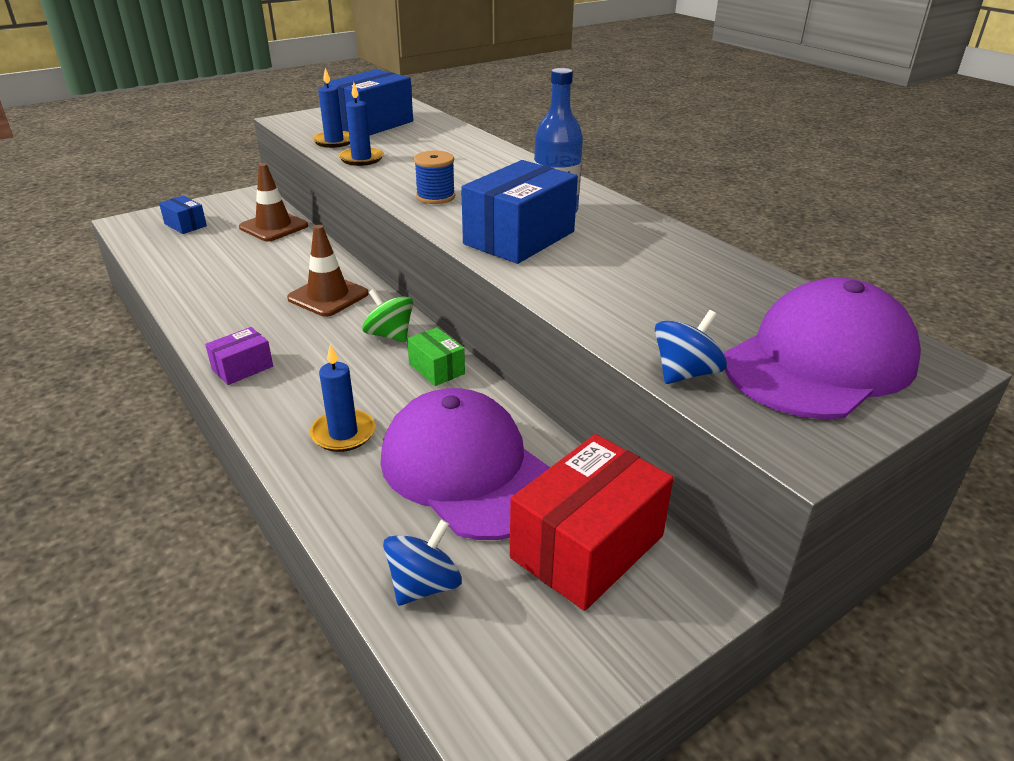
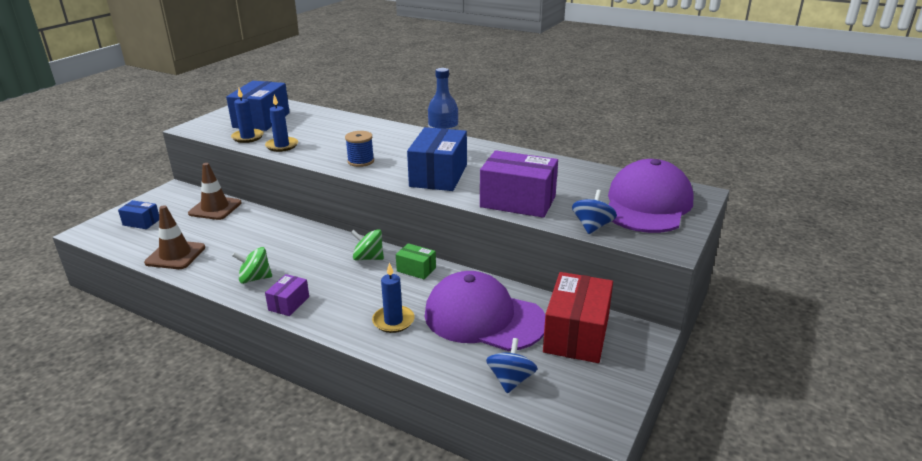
camera: 25 degrees left, 5 degrees down
(235, 324) = (255, 278): none -> green spinning top
(328, 296) = (303, 245): brown traffic cone -> brown traffic cone (175, 255)
(599, 302) = (518, 201): none -> purple box

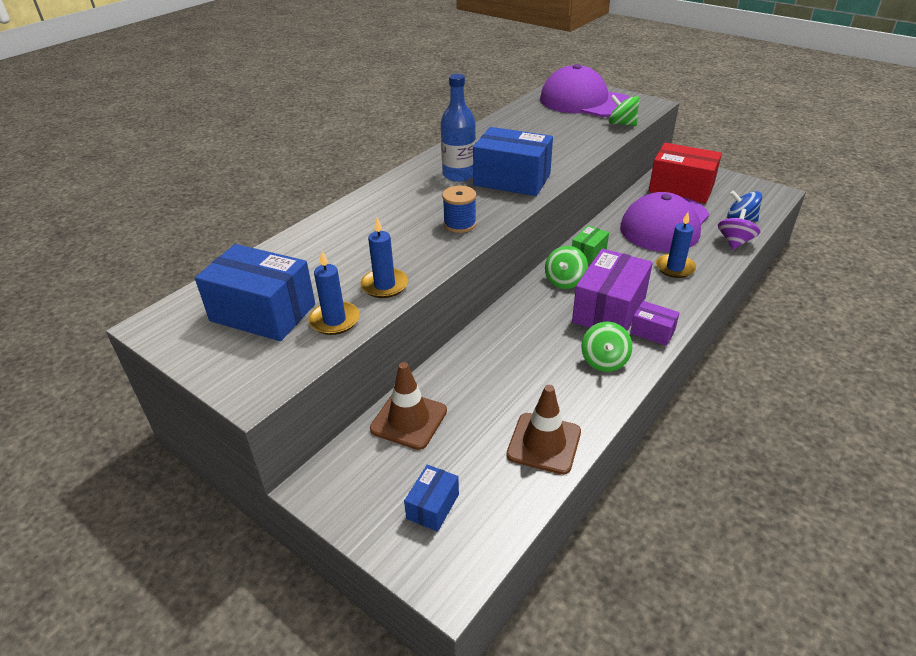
camera: 80 degrees left, 10 degrees up
(452, 369) = (734, 242): none -> purple spinning top
(518, 201) = (575, 147): purple box -> purple box (609, 310)
(592, 226) = (622, 124): blue spinning top -> green spinning top

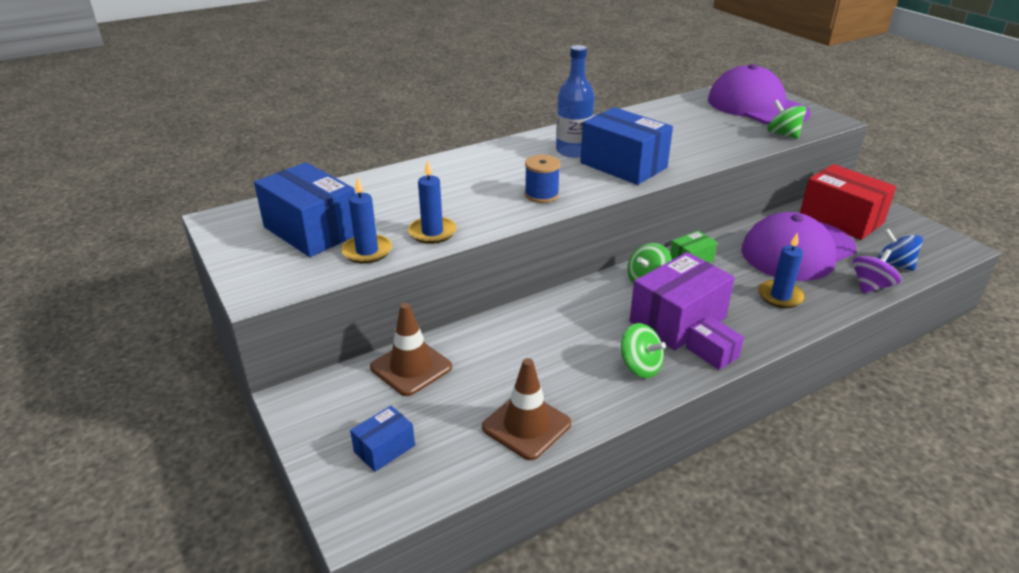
camera: 20 degrees right, 5 degrees down
(604, 361) = (640, 367): green spinning top -> green spinning top turned 75 degrees counterclockwise

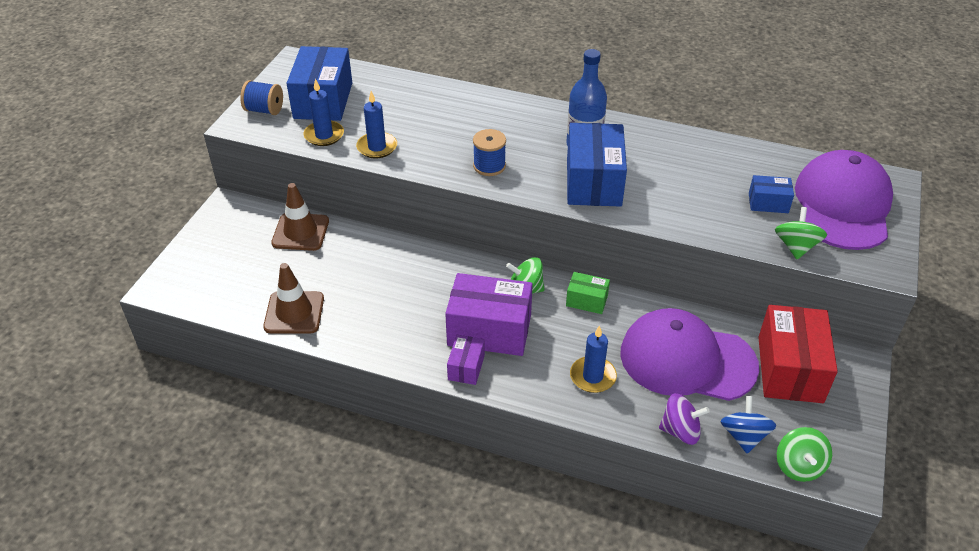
camera: 50 degrees right, 10 degrees up
(264, 268) = (264, 110): none -> blue spool
(384, 448) = (220, 265): blue box -> blue box (768, 203)
(640, 367) = (409, 336): green spinning top -> green spinning top (799, 466)

